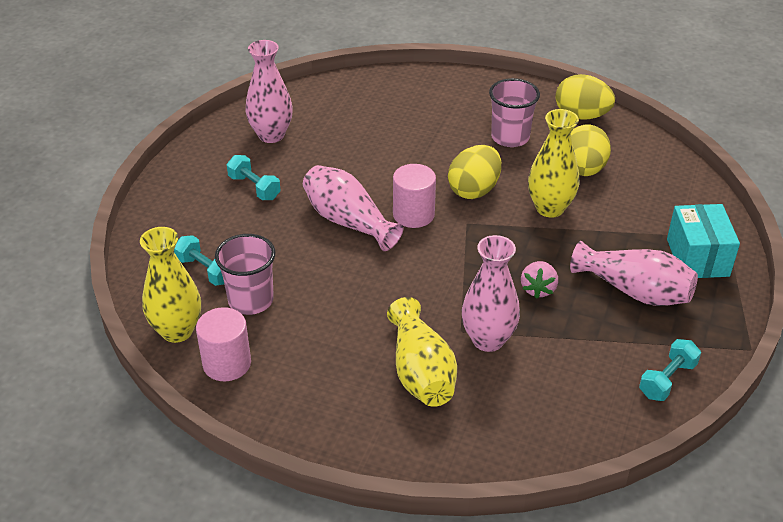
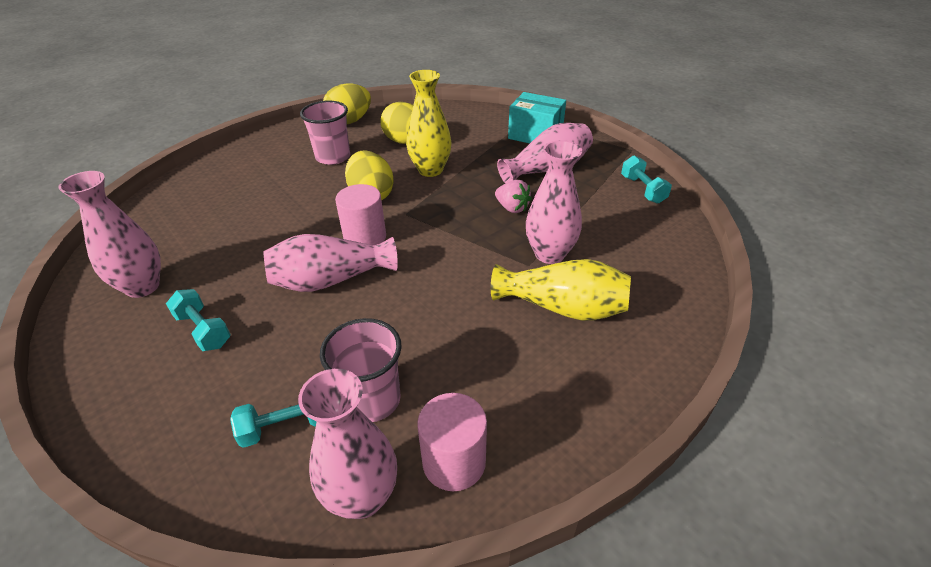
camera: 60 degrees left, 0 degrees up
(177, 331) = (362, 497): yellow vase -> pink vase
(254, 187) = (203, 330): turquoise dumbbell -> turquoise dumbbell turned 60 degrees clockwise

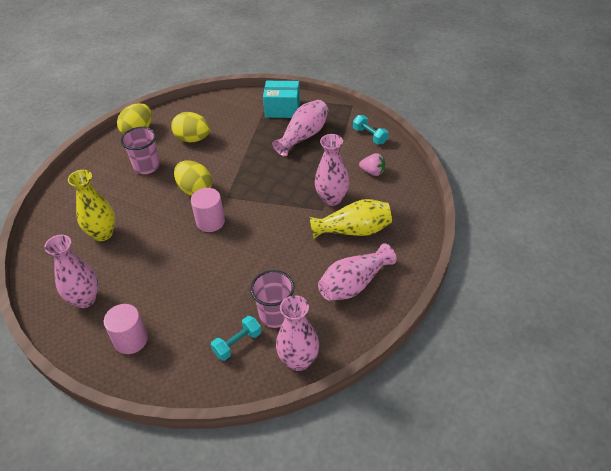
camera: 20 degrees left, 5 degrees up
(203, 330) = (149, 311): turquoise dumbbell -> none
(331, 280) = (207, 256): pink vase -> pink vase (354, 284)
(430, 170) = (224, 158): yellow vase -> yellow vase (103, 234)
(454, 462) = (335, 329): pink cylinder -> pink cylinder (131, 340)
(512, 208) = (294, 173): pink strawberry -> pink strawberry (372, 172)

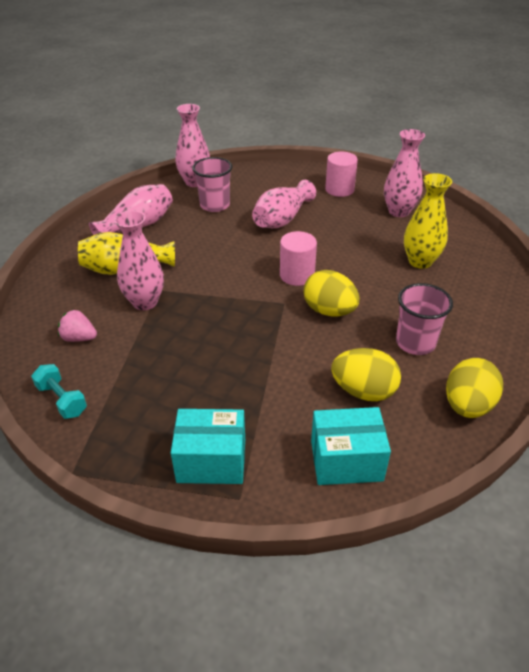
camera: 175 degrees right, 5 degrees down
(215, 109) = (346, 460): none -> turquoise box
(237, 343) = (246, 189): turquoise dumbbell -> none
(303, 136) = (175, 398): pink vase -> pink vase (282, 219)

